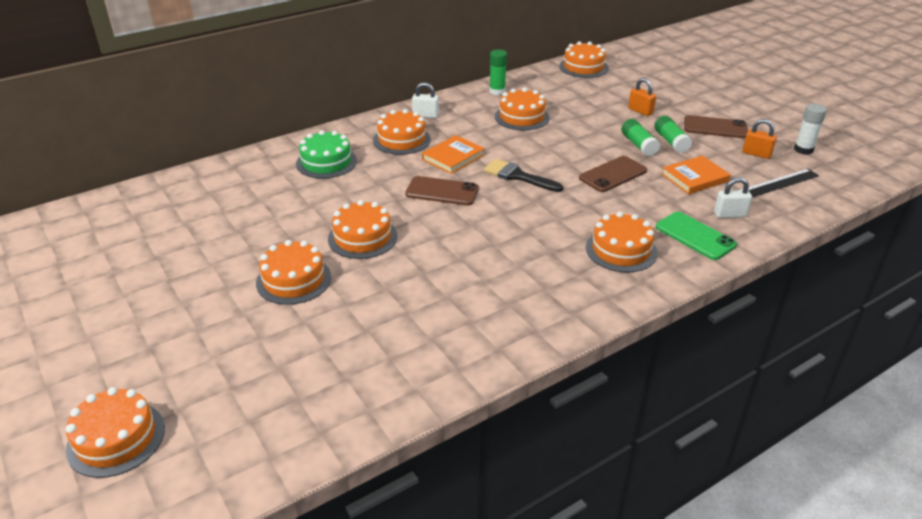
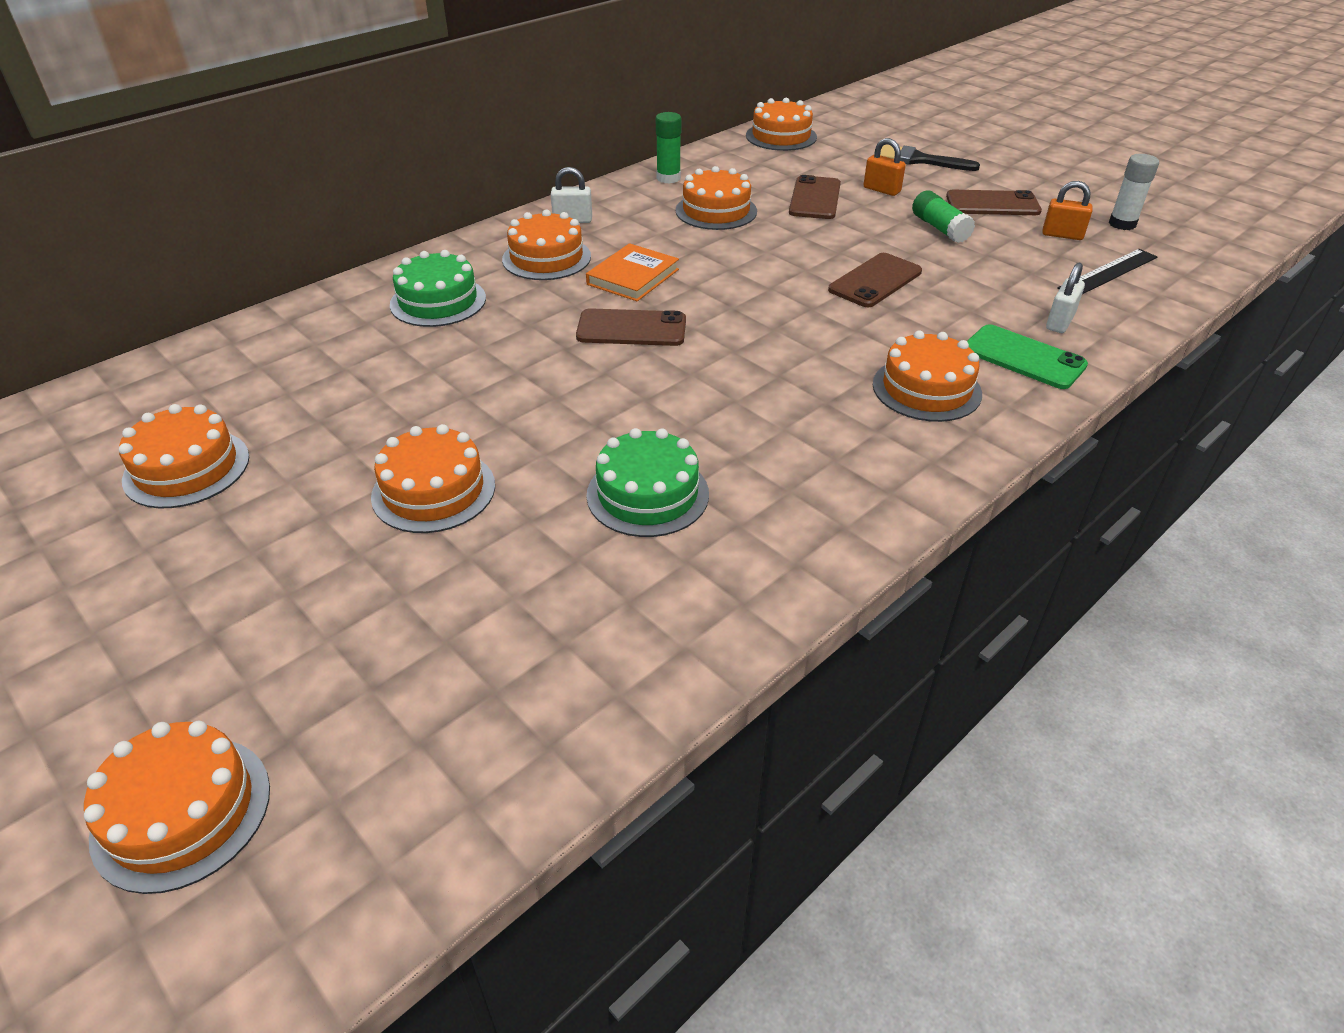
camera: 10 degrees left, 5 degrees up
(362, 237) = (528, 411): orange cake -> orange cake (187, 468)
(420, 297) = (647, 494): none -> green cake
(518, 176) = (738, 296): black brush -> black brush (919, 160)
(592, 113) = (815, 198): none -> brown phone
(638, 145) = (896, 236): green glue stick -> none
(694, 178) = (991, 275): orange book -> none
(730, 214) = (1060, 322): white padlock -> white padlock turned 45 degrees counterclockwise

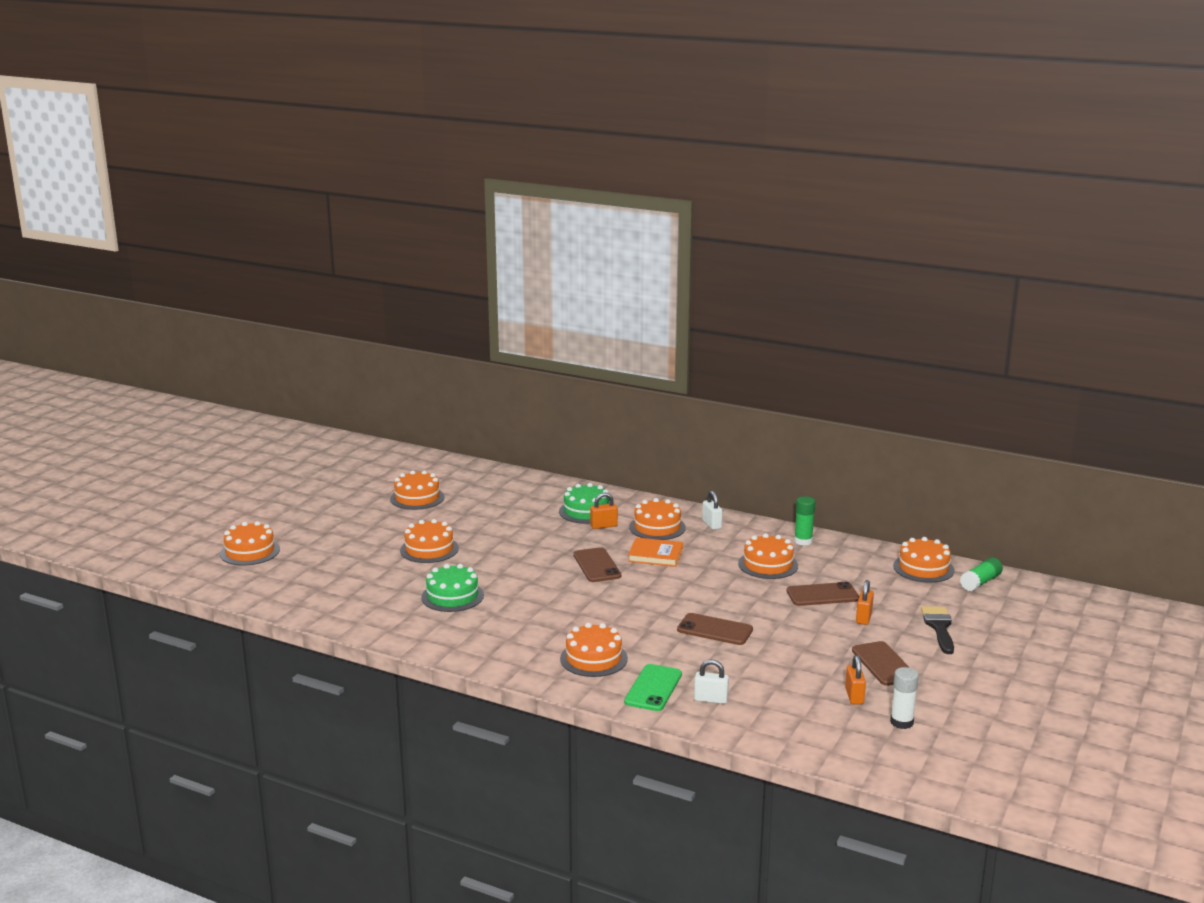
camera: 70 degrees right, 20 degrees down
(503, 297) = (603, 526): none -> orange padlock
(939, 228) = (817, 646): green glue stick -> green glue stick (980, 582)
(1108, 273) = (804, 717): black ruler -> none

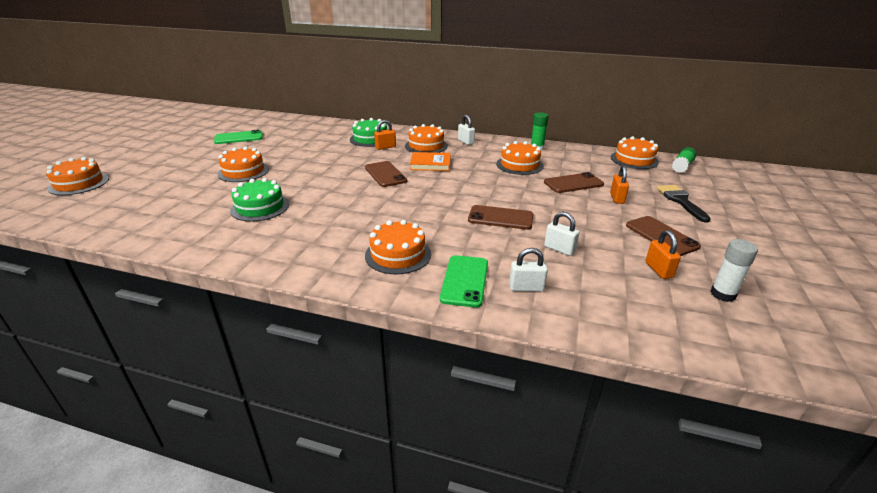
camera: 10 degrees left, 10 degrees up
(417, 498) = (239, 138): orange cake -> green phone
(763, 668) = (559, 249): none -> white padlock

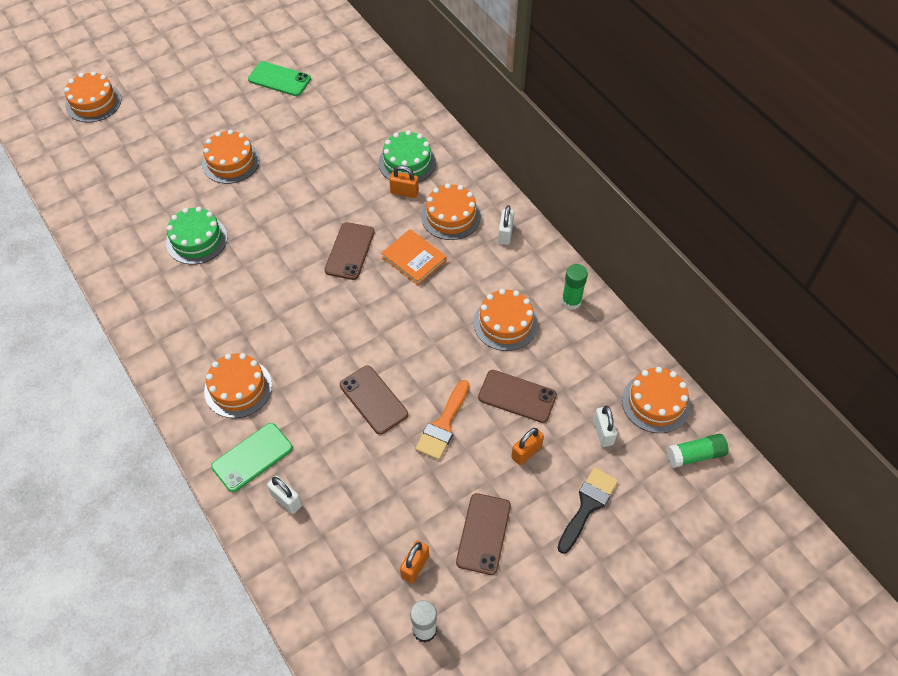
camera: 40 degrees right, 25 degrees up
(557, 209) = (443, 425): none -> orange brush
(559, 249) = (369, 479): white padlock -> white padlock (603, 433)

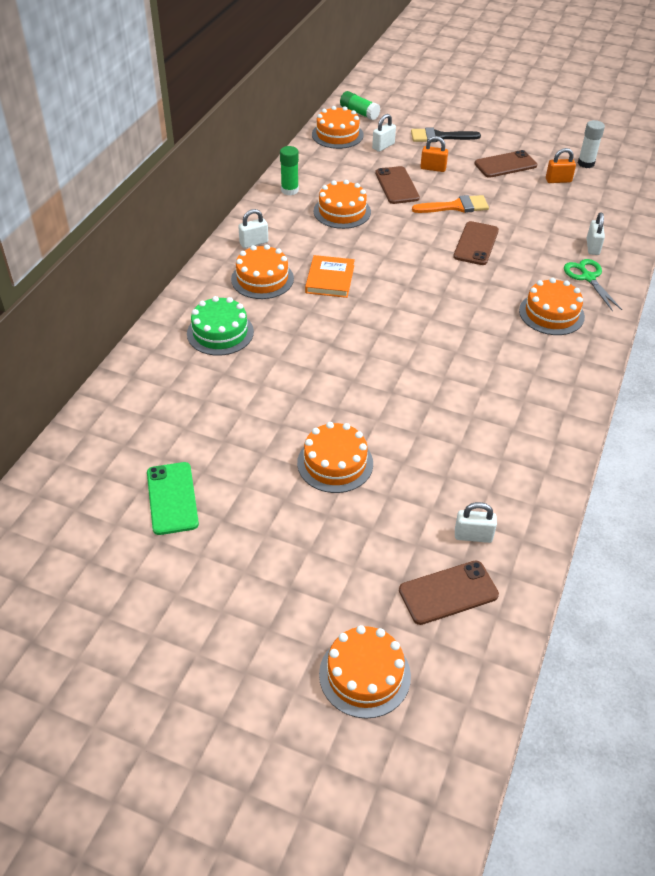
camera: 125 degrees left, 10 degrees down
(113, 195) = (473, 536): none -> white padlock
(196, 240) = (453, 426): green cake -> none
(252, 457) = (588, 277): green phone -> green scissors
(349, 251) = (359, 319): brown phone -> brown phone (448, 593)
(404, 192) = (260, 317): orange padlock -> none

